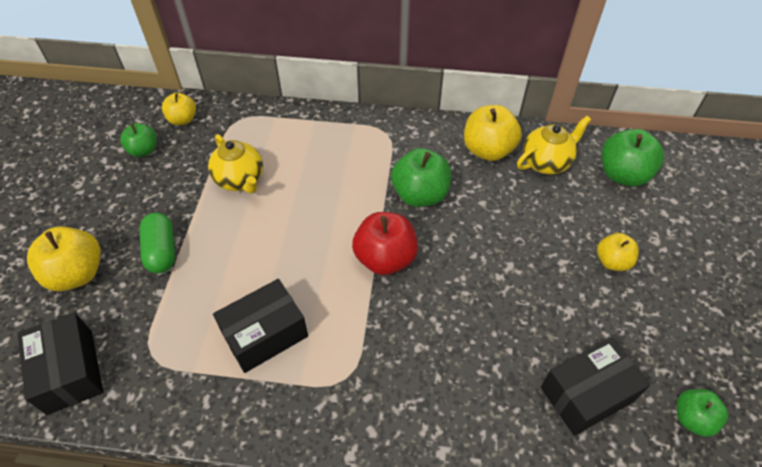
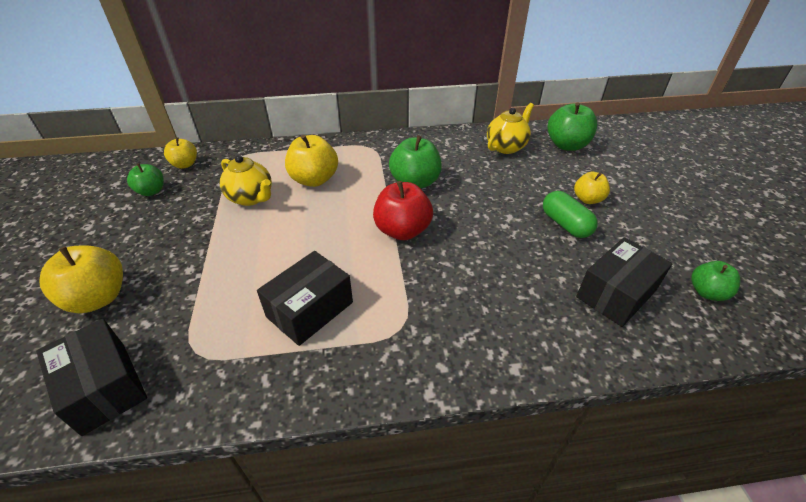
camera: 15 degrees left, 10 degrees down
(161, 251) = (186, 263): green capsule -> green capsule (565, 224)
(488, 150) = (458, 146): yellow apple -> yellow apple (314, 179)

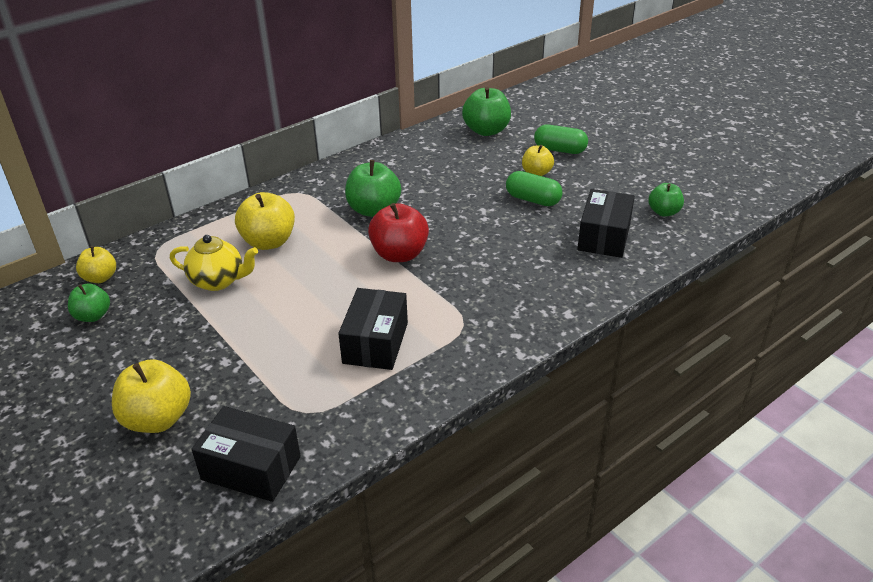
camera: 30 degrees left, 5 degrees down
(506, 147) = (432, 149): yellow teapot -> none
(627, 184) = (560, 150): none -> green capsule

